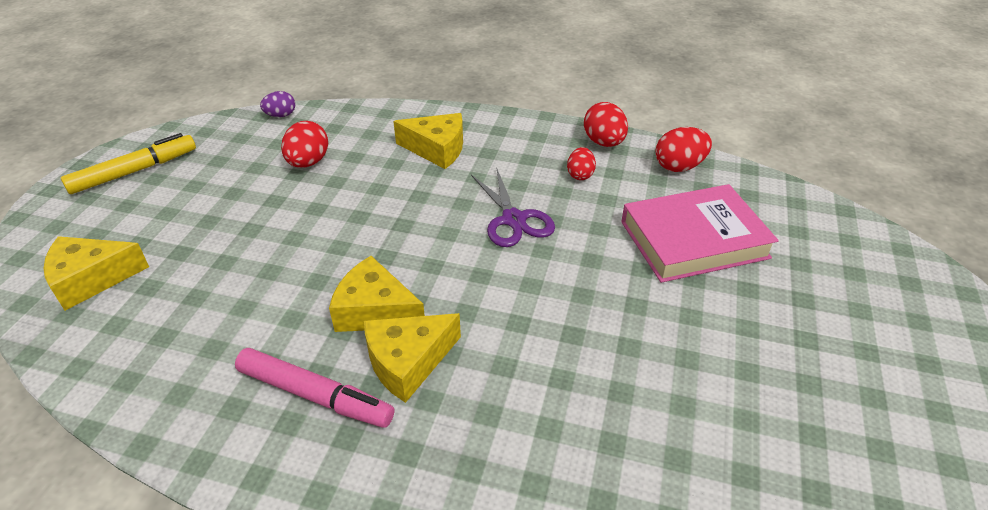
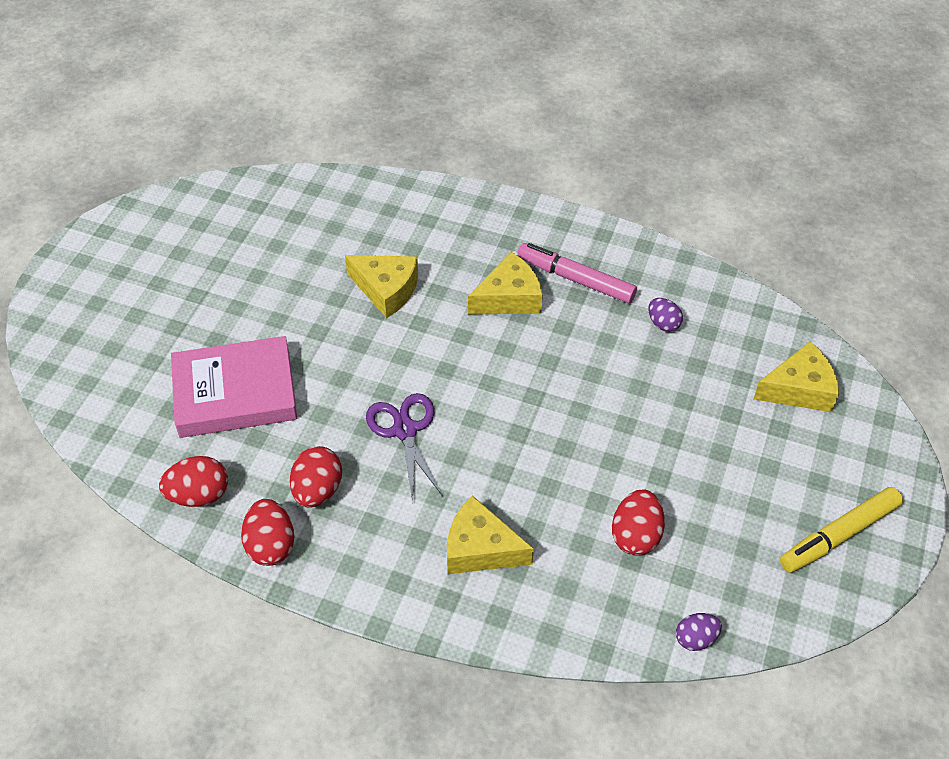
camera: 175 degrees left, 10 degrees up
(215, 341) = (663, 323): none -> purple egg
(375, 310) = (538, 341): yellow cheese -> yellow cheese (386, 290)
(580, 175) = (318, 490): red egg -> red egg, size x1.54

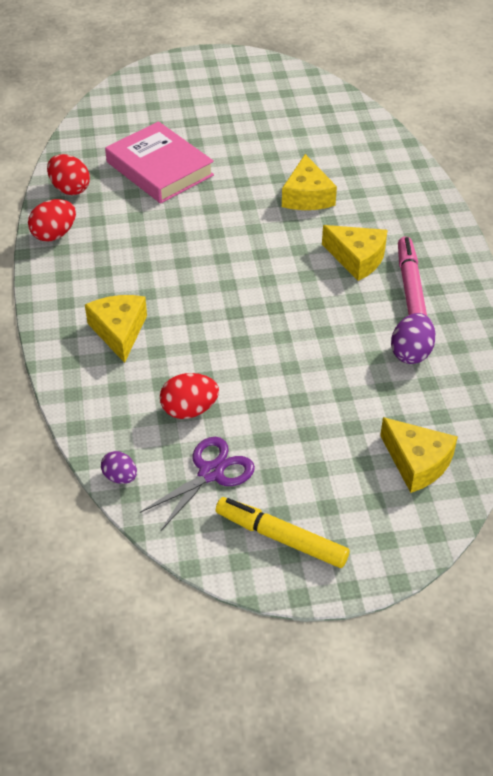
camera: 60 degrees right, 5 degrees down
(318, 490) = (111, 236): red egg -> none
(405, 430) = (191, 255): purple scissors -> purple scissors (211, 473)
(663, 323) = (411, 353): purple egg -> purple egg, size x1.54

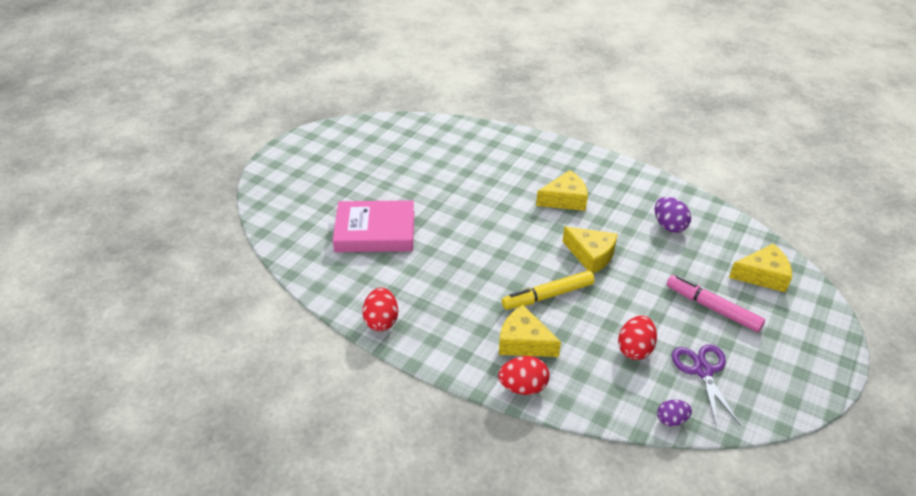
camera: 50 degrees left, 5 degrees down
(70, 189) = (340, 286): red egg -> red egg (523, 387)
(281, 538) = (785, 369): yellow marker -> yellow marker (548, 296)
(307, 196) = (484, 186): yellow cheese -> yellow cheese (591, 255)
(410, 286) = (611, 194): pink marker -> pink marker (712, 308)

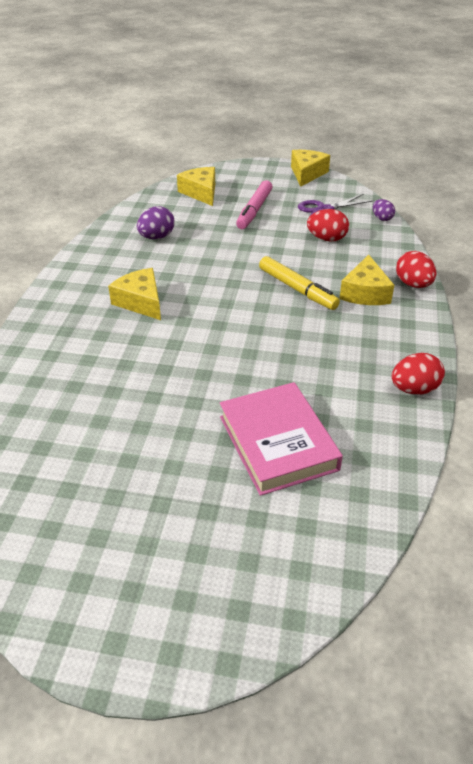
camera: 110 degrees left, 0 degrees up
(591, 255) = (225, 273): yellow cheese -> yellow cheese (307, 174)

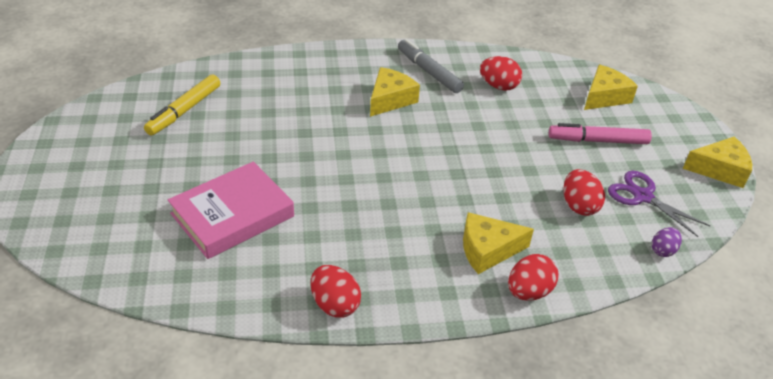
camera: 70 degrees right, 0 degrees up
(109, 269) = (429, 71): none -> grey marker
(157, 237) = (498, 86): purple egg -> red egg
(297, 289) = (464, 196): yellow marker -> yellow marker (184, 110)

